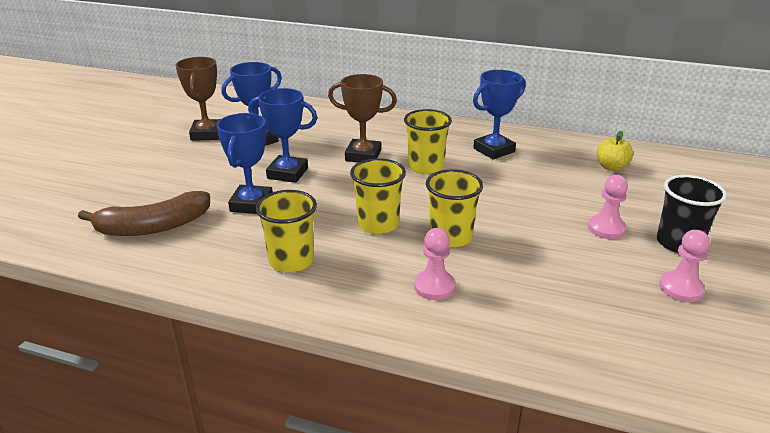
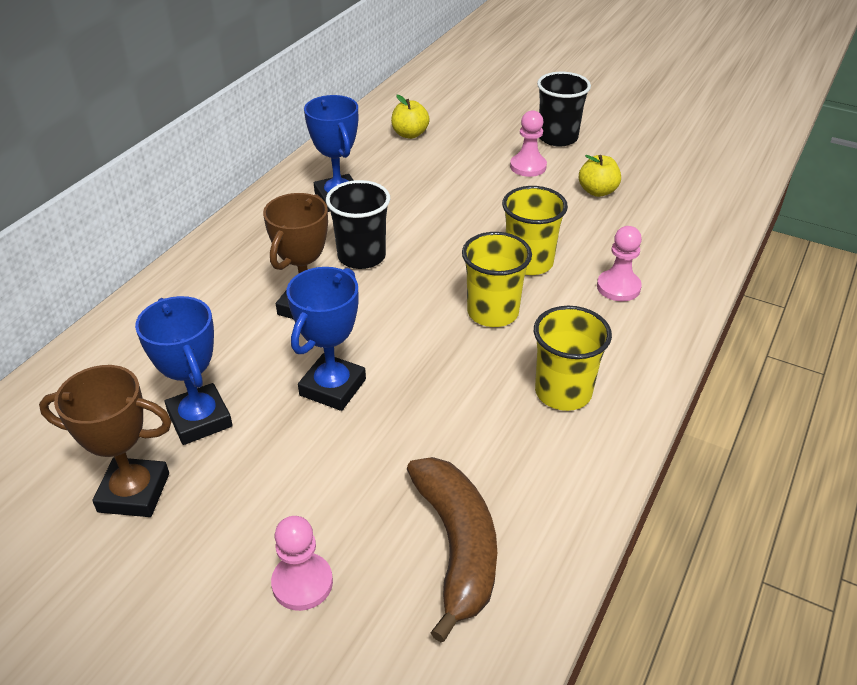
camera: 80 degrees left, 10 degrees up
(251, 204) = (415, 429): blue trophy -> none
(425, 167) = (361, 256): yellow cup -> black cup
(591, 271) = (597, 191): none -> yellow apple
(681, 288) = (624, 155): pink pawn -> pink pawn (302, 583)

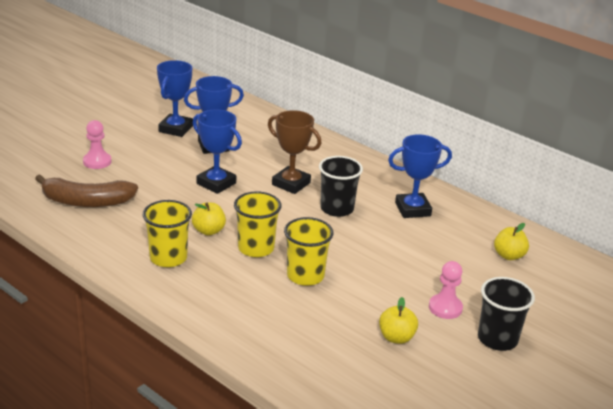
camera: 100 degrees right, 10 degrees down
(134, 492) = (175, 129): brown trophy -> blue trophy
(473, 366) = (208, 231): none -> yellow apple
(618, 287) = (259, 310): pink pawn -> none

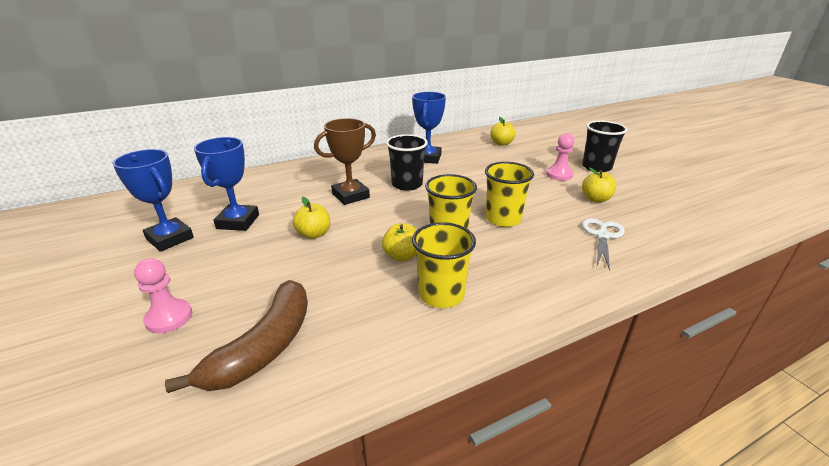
camera: 65 degrees left, 0 degrees up
(216, 183) = (314, 234): blue trophy -> yellow apple
(312, 341) = (602, 236): none -> white scissors

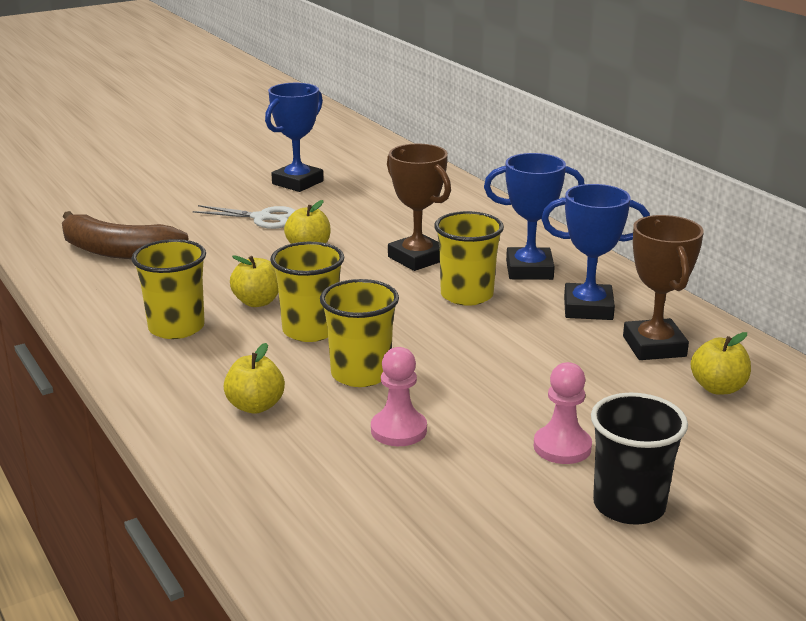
camera: 85 degrees right, 5 degrees down
(169, 317) = (166, 209): pink pawn -> pink pawn (398, 430)
(238, 222) = (336, 205): blue trophy -> blue trophy (529, 270)
(407, 184) = (466, 295): black cup -> yellow cup
(467, 149) = (654, 346): none -> brown trophy
(595, 199) = (452, 477): yellow apple -> yellow apple (255, 406)
(602, 236) = (311, 462): white scissors -> white scissors (261, 218)

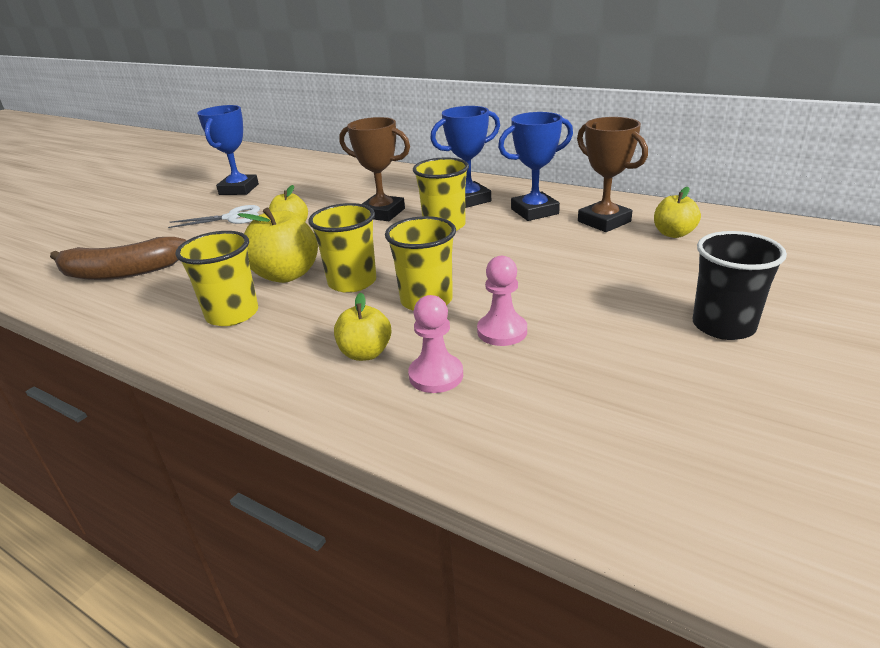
camera: 25 degrees left, 5 degrees up
(257, 302) = (286, 275): yellow apple -> yellow apple, size x1.61
(562, 447) = (630, 302): pink pawn -> pink pawn (436, 375)

